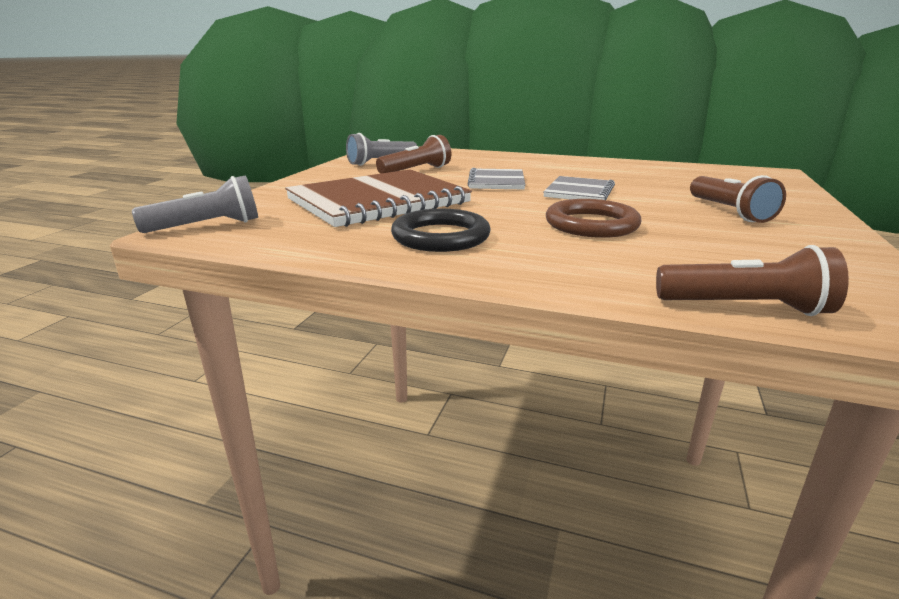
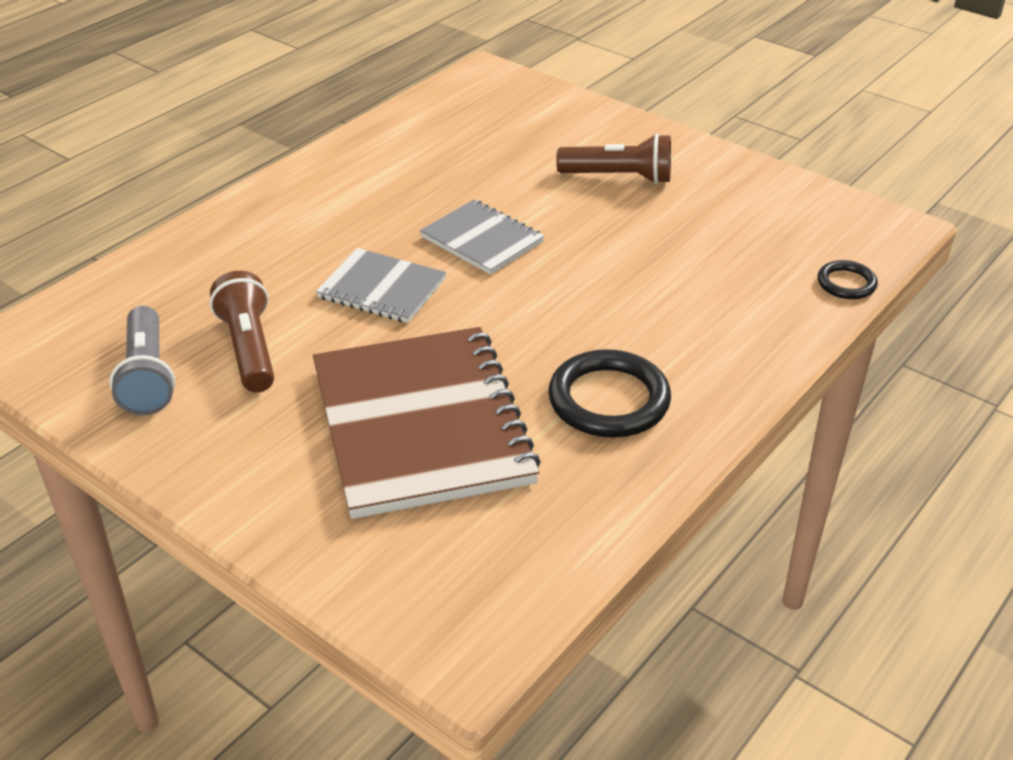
camera: 70 degrees left, 15 degrees up
(207, 226) = (457, 619): grey flashlight -> none
(591, 224) = (616, 279): brown ring -> none
(746, 307) = (846, 283): brown flashlight -> black ring

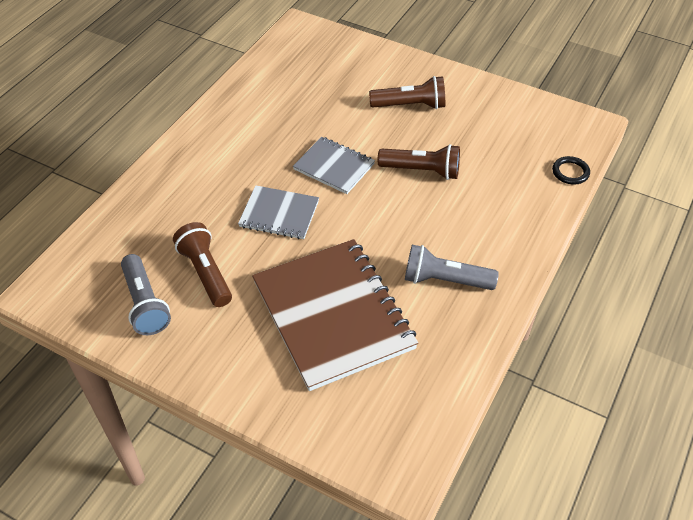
camera: 10 degrees left, 10 degrees up
(609, 400) = (445, 280): black ring -> grey flashlight
(613, 258) = (422, 171): none -> brown flashlight

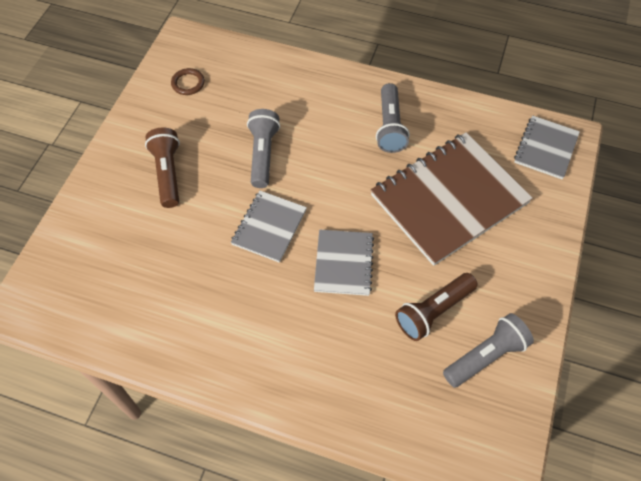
camera: 100 degrees left, 10 degrees up
(387, 437) = (545, 148): none -> grey notebook
(422, 171) = (263, 154): brown flashlight -> grey flashlight
(524, 124) = (188, 83): none -> brown ring
(570, 172) = (247, 51): black ring -> none

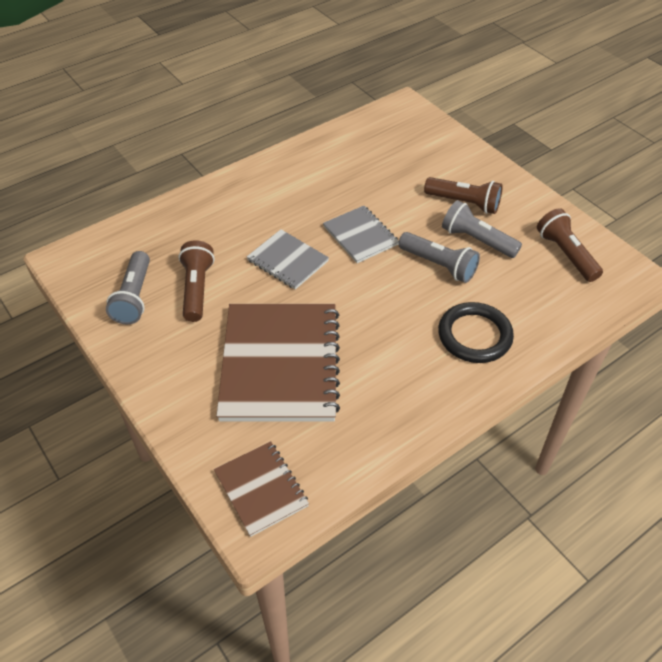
camera: 125 degrees right, 10 degrees down
(188, 83) = (565, 254): brown ring -> brown flashlight
(320, 101) = (474, 335): none -> black ring
(390, 127) = (399, 371): grey flashlight -> grey flashlight (476, 240)
(545, 148) = (261, 489): grey notebook -> brown notebook

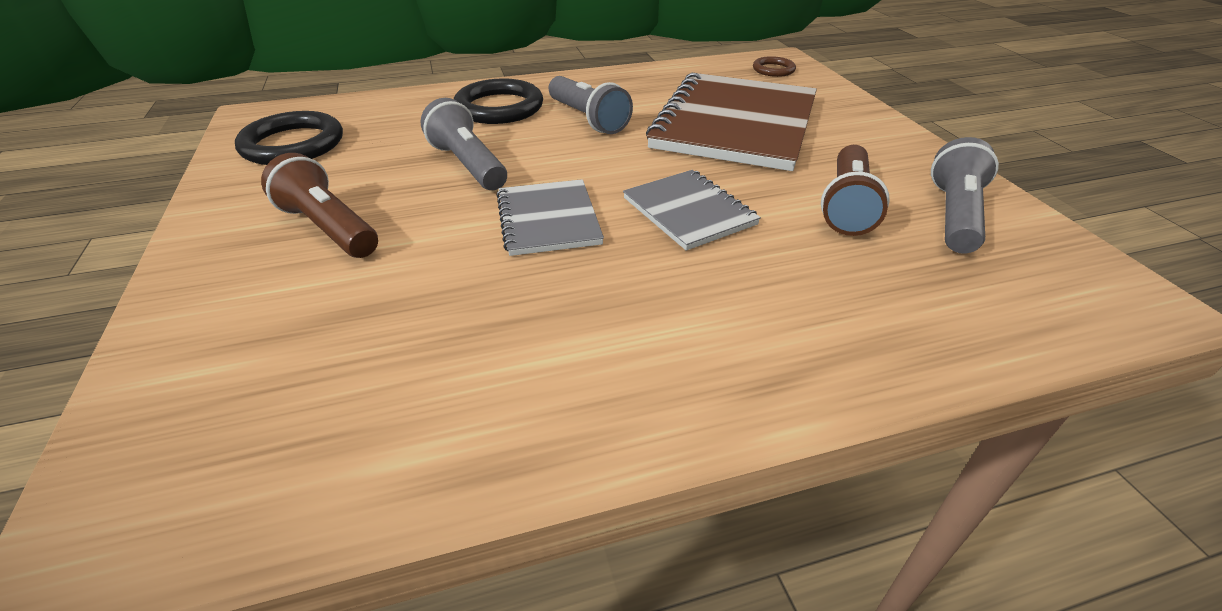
camera: 160 degrees left, 10 degrees down
(261, 489) = (773, 70): brown notebook -> brown ring
(476, 240) = (381, 179): grey flashlight -> grey flashlight (588, 119)
(565, 254) = (293, 144): brown flashlight -> black ring

